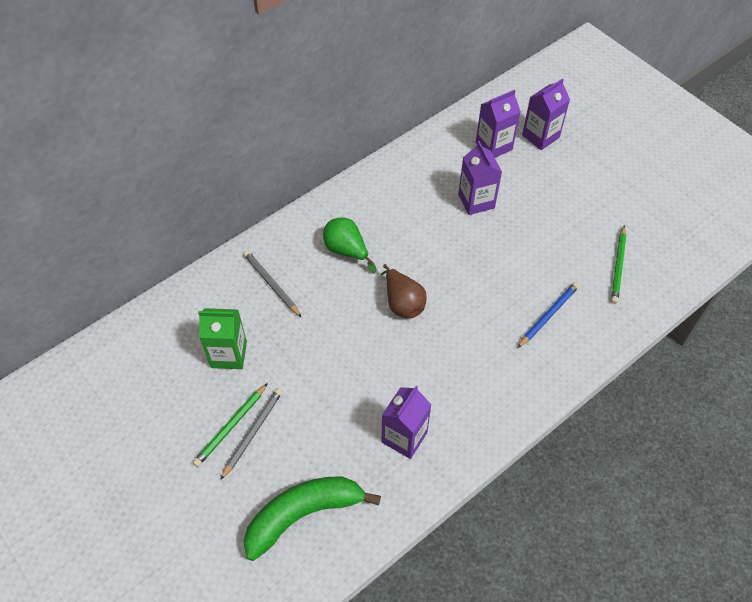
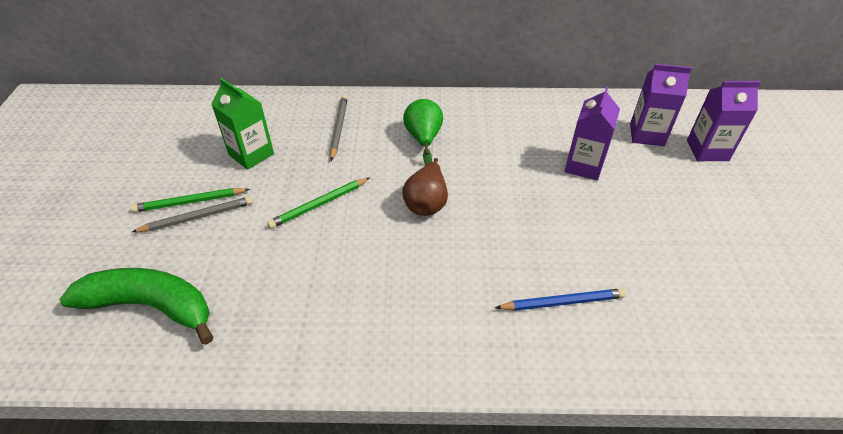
camera: 40 degrees right, 10 degrees down
(404, 437) = (302, 309): purple carton -> none
(618, 266) = (695, 308): green pencil -> green pencil (319, 204)

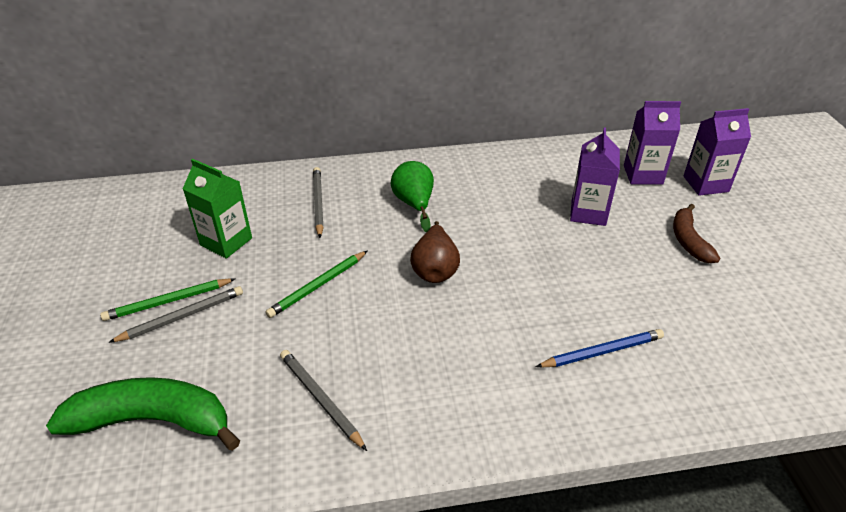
camera: 10 degrees left, 5 degrees down
(295, 309) = (321, 399): none -> grey pencil
(675, 205) = (688, 241): none -> brown banana

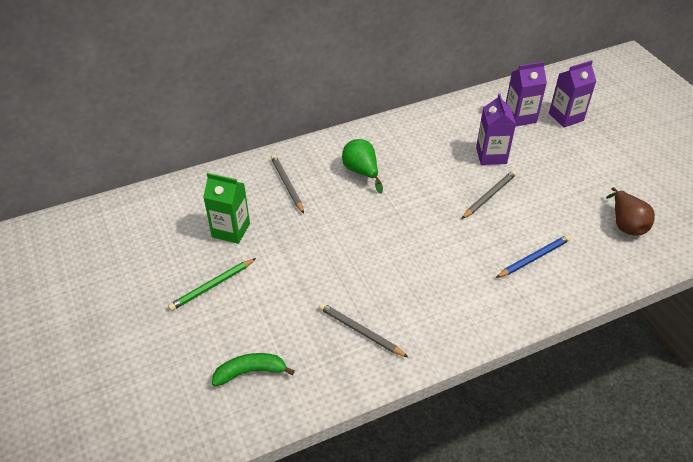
camera: 15 degrees left, 5 degrees up
(153, 420) = (250, 372): green banana -> green banana, size x0.59
(182, 317) = (229, 295): grey pencil -> grey pencil (489, 196)
(318, 286) = (319, 251): green pencil -> none
(435, 269) = (398, 221): brown pear -> brown pear (626, 224)
(688, 241) = (566, 165): brown banana -> none

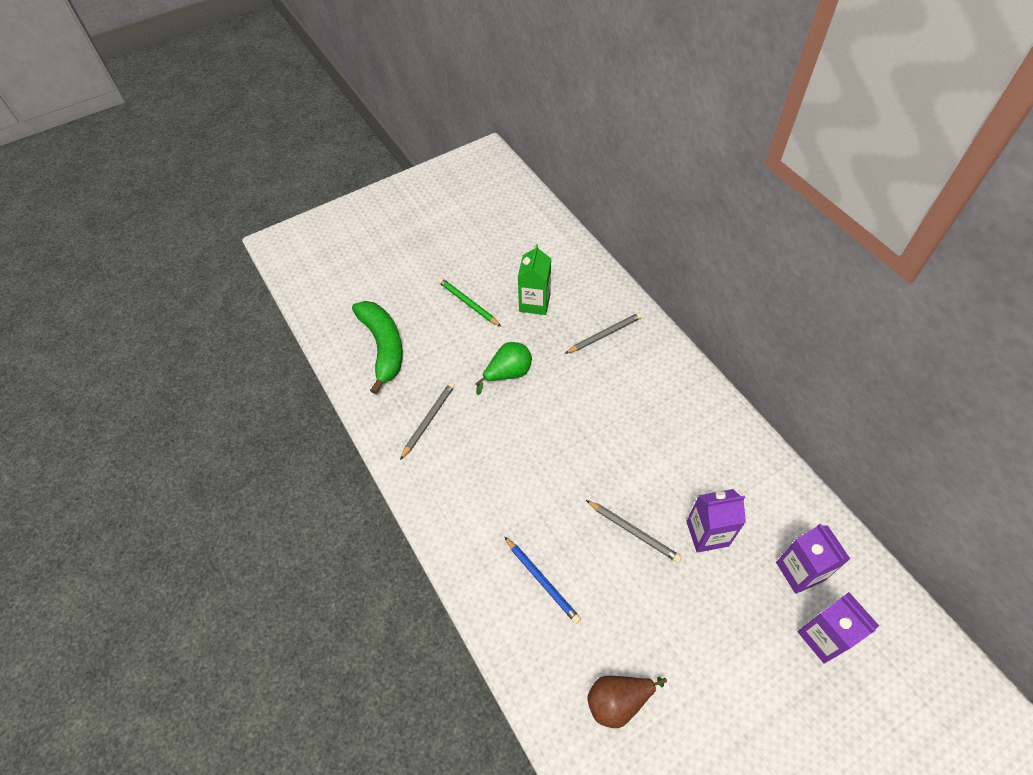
camera: 85 degrees right, 10 degrees up
(250, 372) = (383, 347): green banana -> green banana, size x1.68
(361, 172) = (640, 397): green pear -> green pear (508, 374)

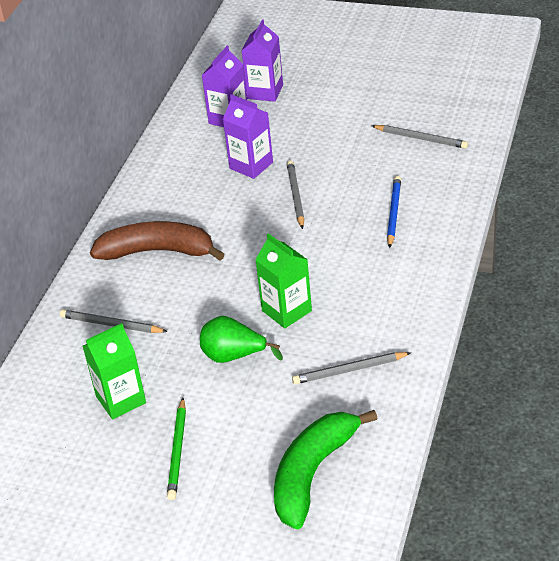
camera: 130 degrees left, 15 degrees down
(515, 428) = (286, 311): none -> green carton
(618, 701) = (420, 138): brown pear -> grey pencil
(655, 402) = (158, 251): none -> brown banana

